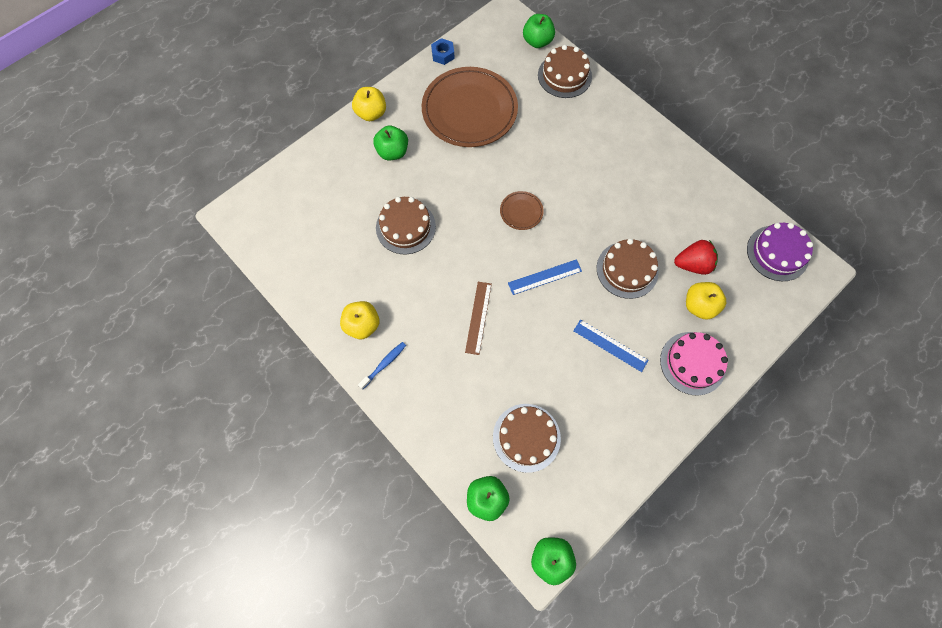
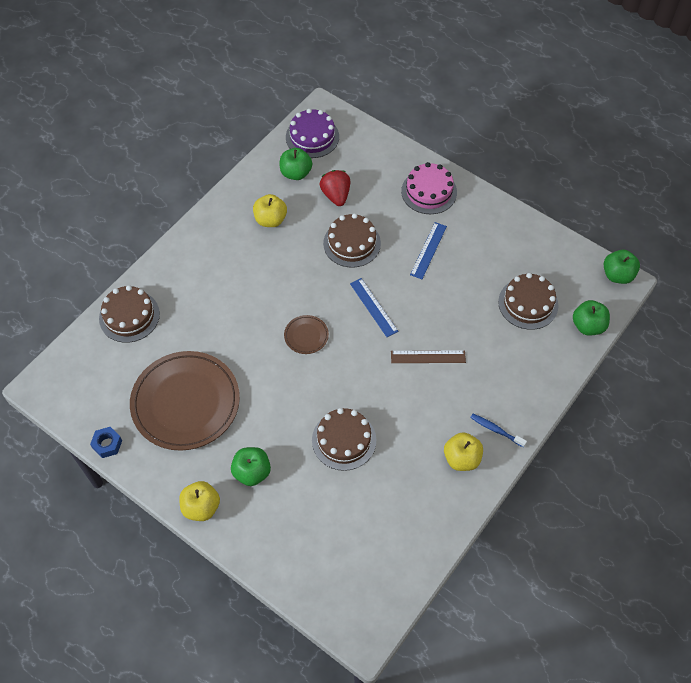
camera: 100 degrees left, 10 degrees down
(537, 42) = (82, 348): green apple -> green apple (296, 173)
(699, 306) = (375, 189): yellow apple -> yellow apple (270, 220)

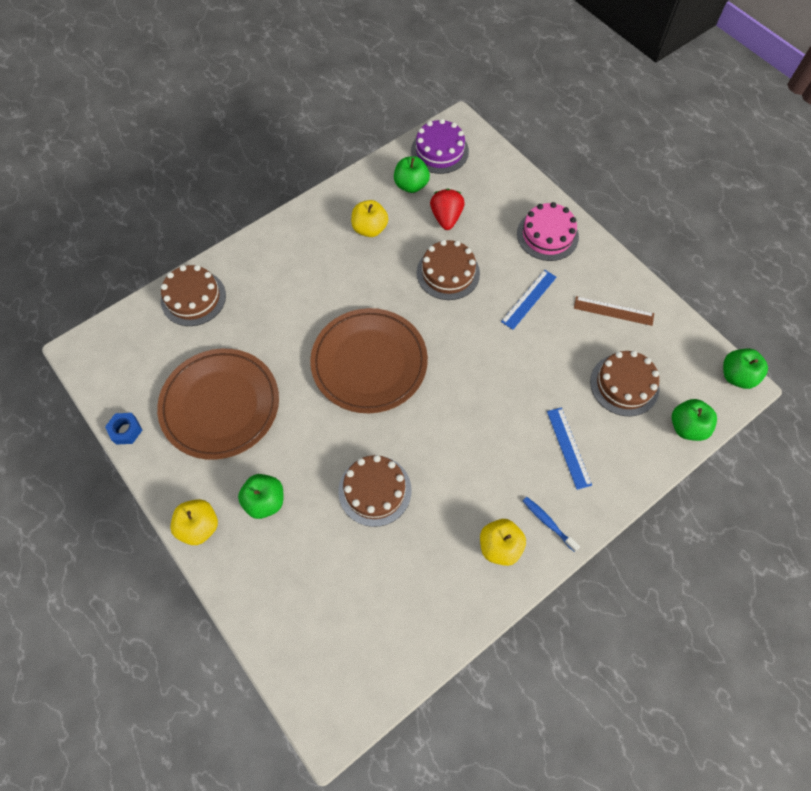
camera: 15 degrees right, 5 degrees up
(306, 336) = (369, 363): brown plate -> brown plate, size x2.35
(373, 307) = (451, 348): blue ruler -> blue ruler (568, 447)
(428, 357) = (495, 418): brown ruler -> brown ruler (613, 311)

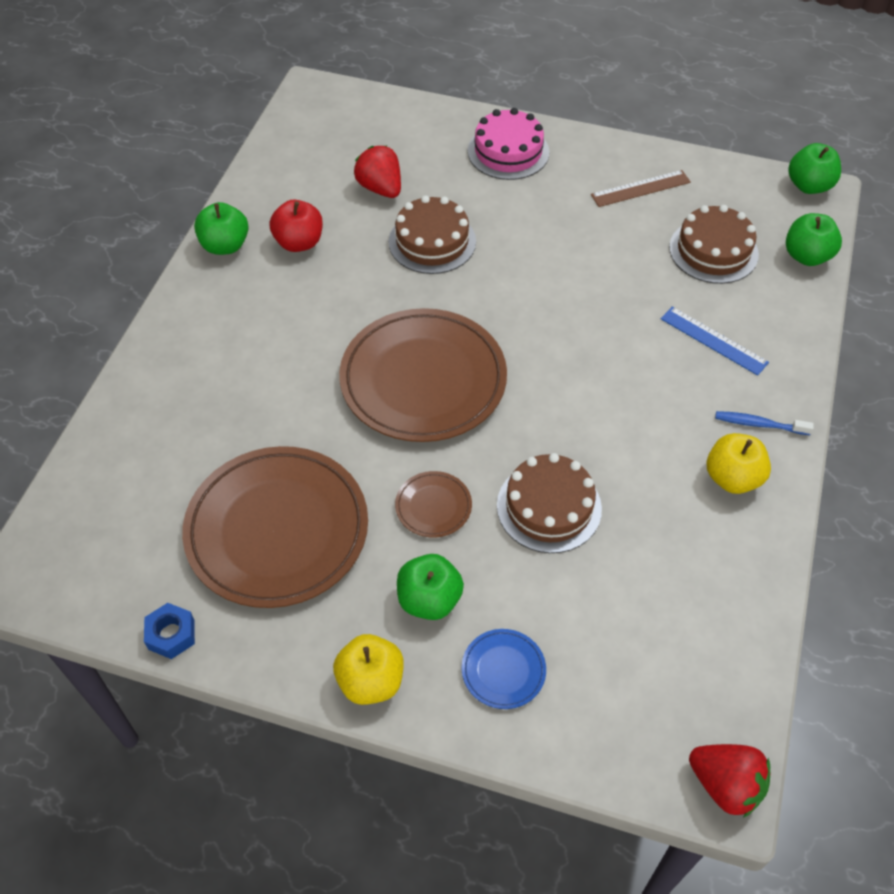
camera: 35 degrees left, 10 degrees down
(193, 298) = (132, 431): brown cake -> none
(270, 570) = (503, 670): none -> blue plate
(311, 446) = (433, 506): none -> brown plate
(332, 726) = (725, 785): none -> red strawberry
(370, 229) = (299, 242): yellow apple -> red apple
(411, 185) = (309, 175): green apple -> green apple (225, 245)
(439, 151) = (312, 126): purple cake -> none
(529, 299) = (544, 222): blue ruler -> none

